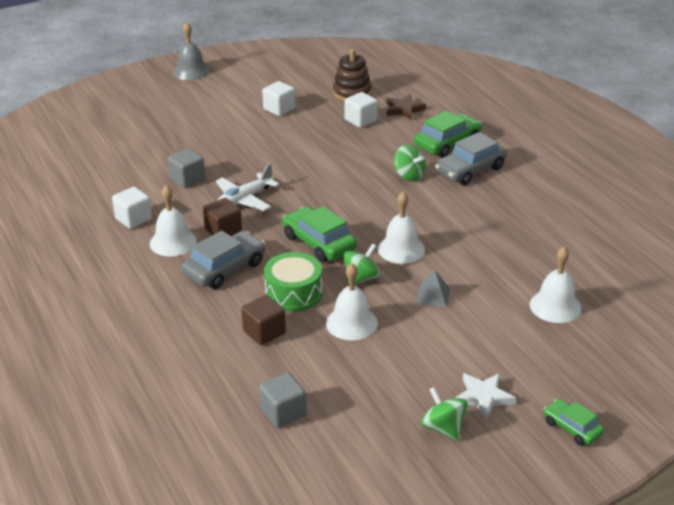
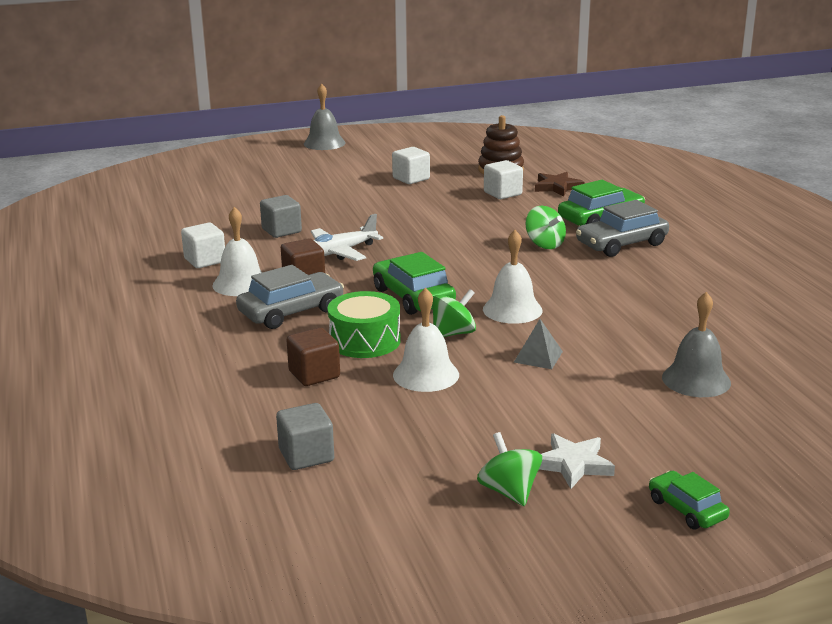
camera: 10 degrees right, 10 degrees down
(555, 306) = (696, 380): white bell -> grey bell

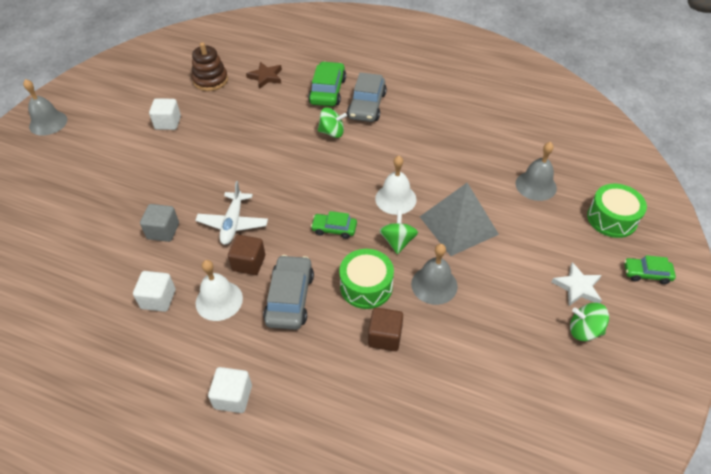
camera: 50 degrees left, 25 degrees up
(306, 455) = (478, 399): grey cube -> none
(413, 297) = (334, 229): green car -> green car, size x0.59
(426, 374) = (434, 285): white bell -> grey bell
(502, 193) = (244, 102): white cube -> white cube (233, 397)
(538, 356) = (458, 225): grey pyramid -> grey pyramid, size x2.18
(741, 451) = (612, 218): none -> green drum

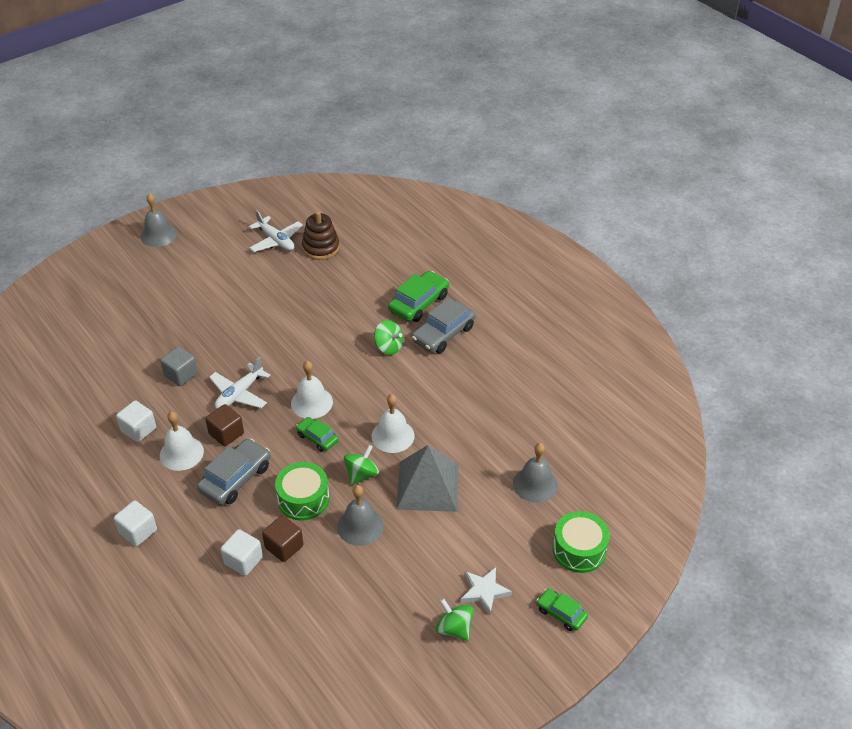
camera: 30 degrees right, 5 degrees down
(166, 89) = (276, 240): none -> white plane
(168, 123) = (254, 276): white cube -> white cube (243, 561)
(266, 77) = (373, 264): brown star -> none
(305, 202) = (311, 402): none -> white bell

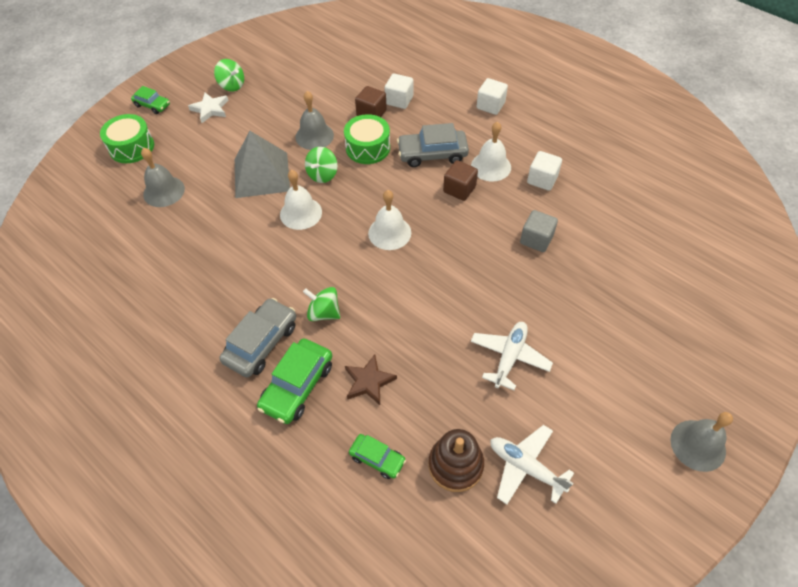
camera: 170 degrees right, 10 degrees up
(235, 478) = (432, 154): grey car -> grey car turned 60 degrees clockwise
(239, 394) = (466, 229): white plane -> white plane (509, 357)
(317, 438) = (372, 199): green car -> green car (377, 458)
(365, 298) = (369, 381): none -> brown star

